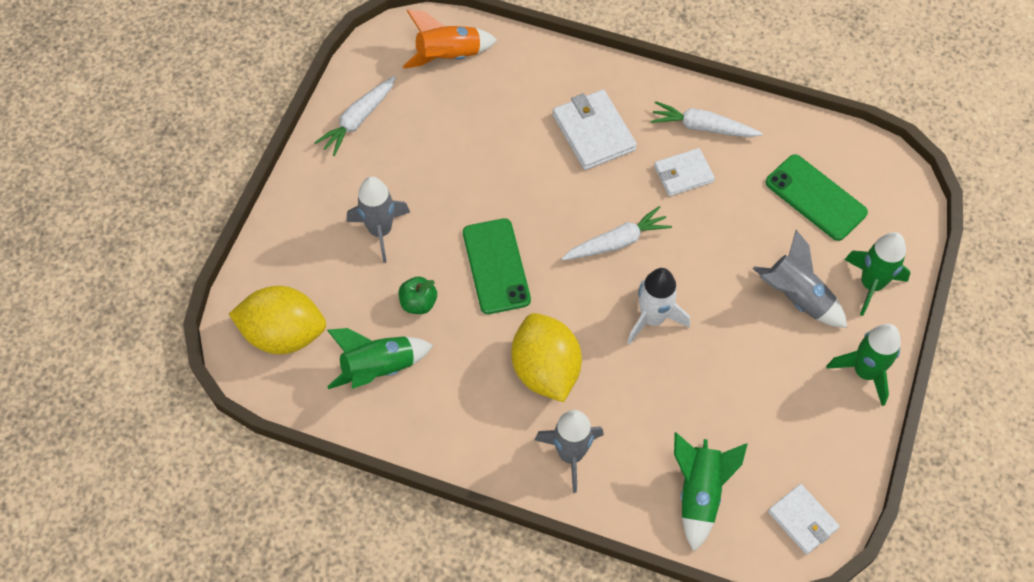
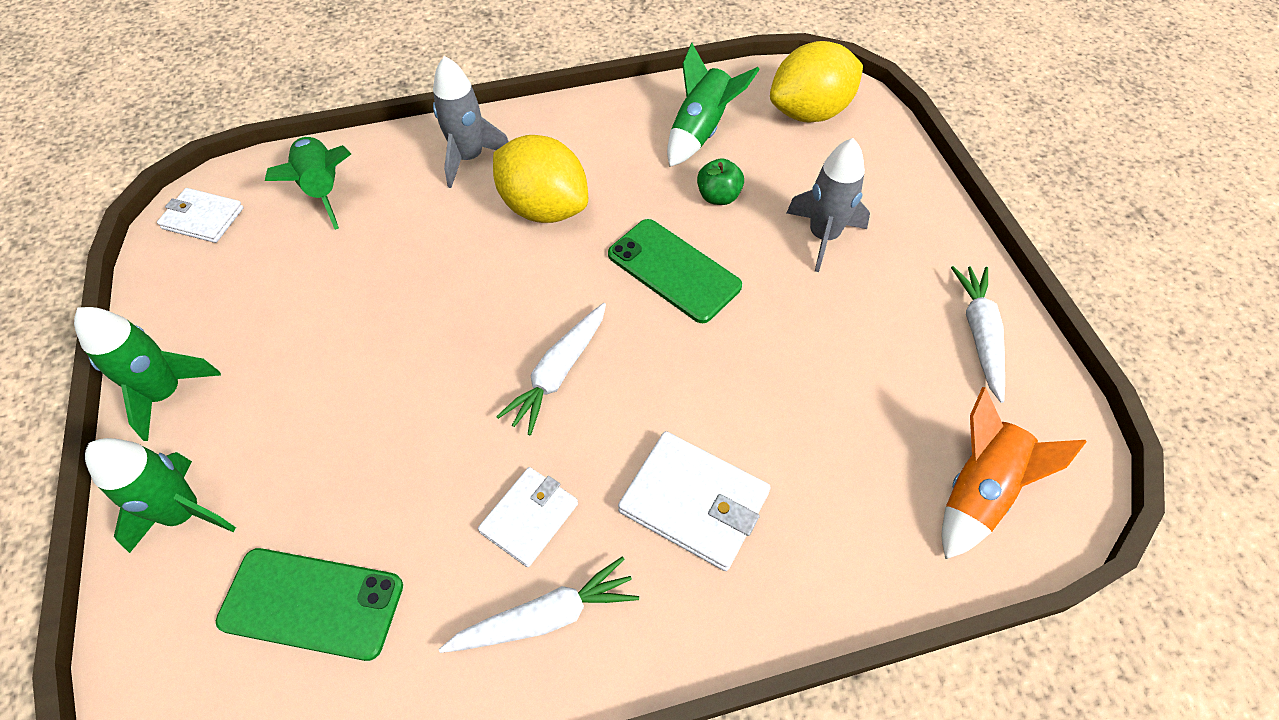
camera: 145 degrees right, 5 degrees down
(652, 318) = (461, 313): white rocket -> none
(796, 298) = (288, 435): grey rocket -> none

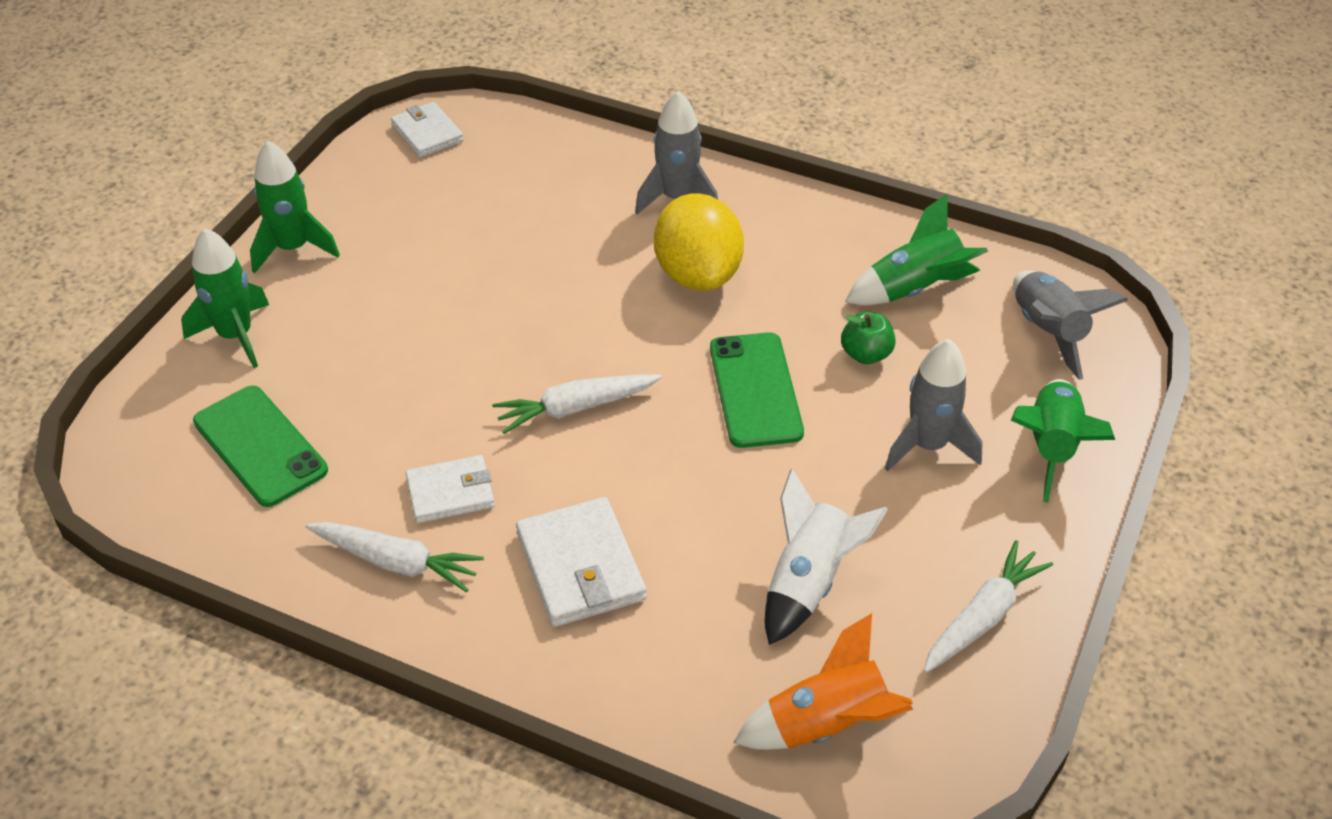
camera: 40 degrees right, 10 degrees down
(323, 189) = (535, 159): green rocket -> green rocket (1051, 447)
(809, 112) = (1048, 332): yellow lemon -> grey rocket
(856, 391) = (808, 582): none -> white rocket

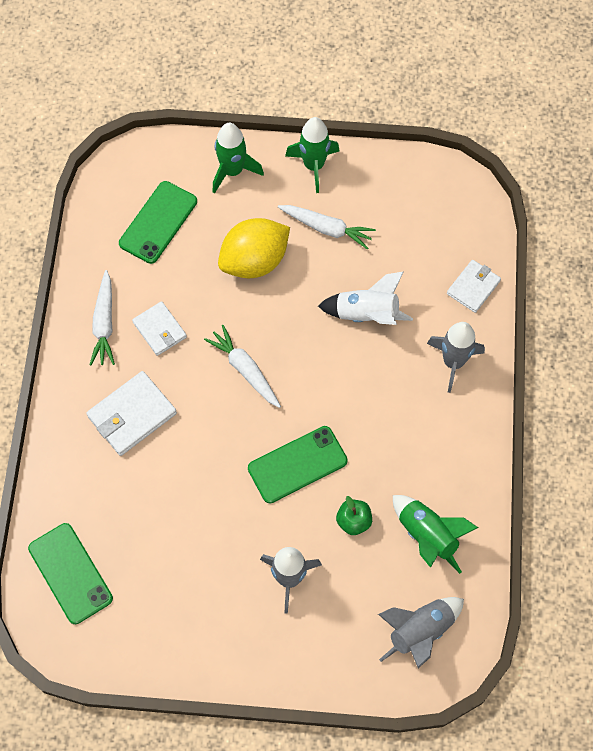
camera: 70 degrees right, 20 degrees up
(427, 133) = (450, 191): white wallet -> white wallet (473, 287)
(698, 274) = (385, 399): yellow lemon -> yellow lemon (254, 261)
(808, 582) = (161, 537): white rocket -> white rocket (366, 314)
(826, 724) = (70, 573): orange rocket -> green phone
(983, 616) = (168, 640): white carrot -> white carrot (327, 228)
(1051, 447) = (315, 653): green rocket -> none

